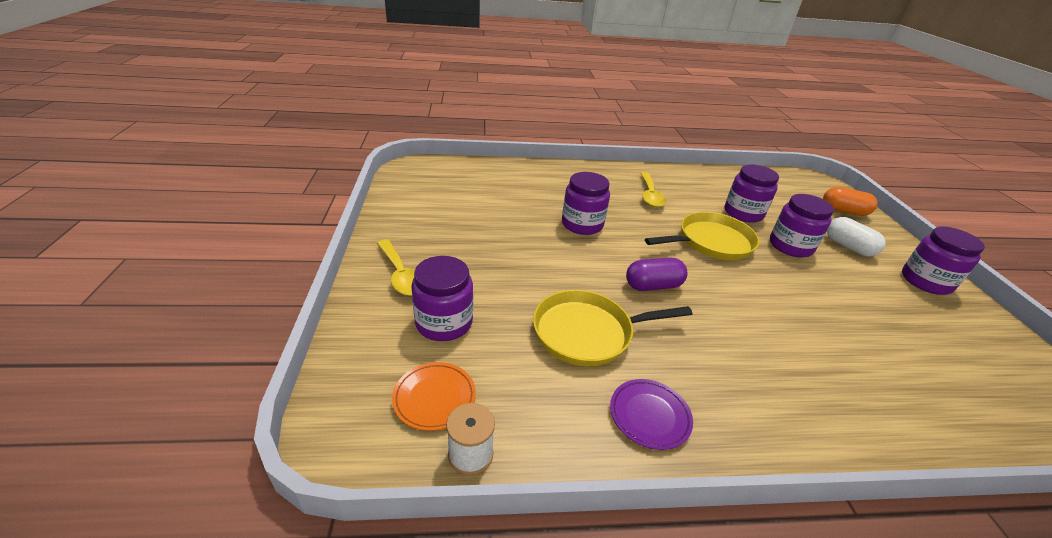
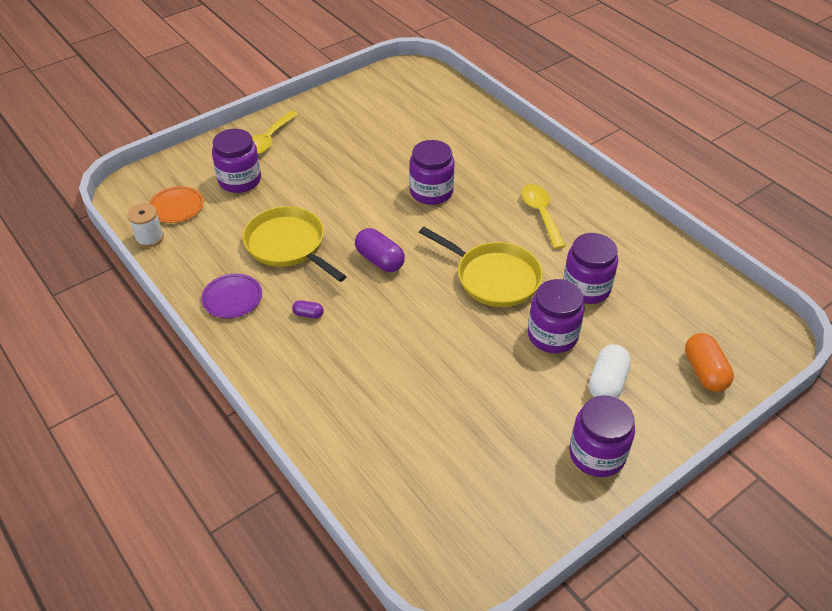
camera: 60 degrees right, 10 degrees up
(650, 195) = (541, 214): yellow spoon -> yellow spoon turned 105 degrees clockwise
(708, 363) = (308, 314): none -> purple capsule

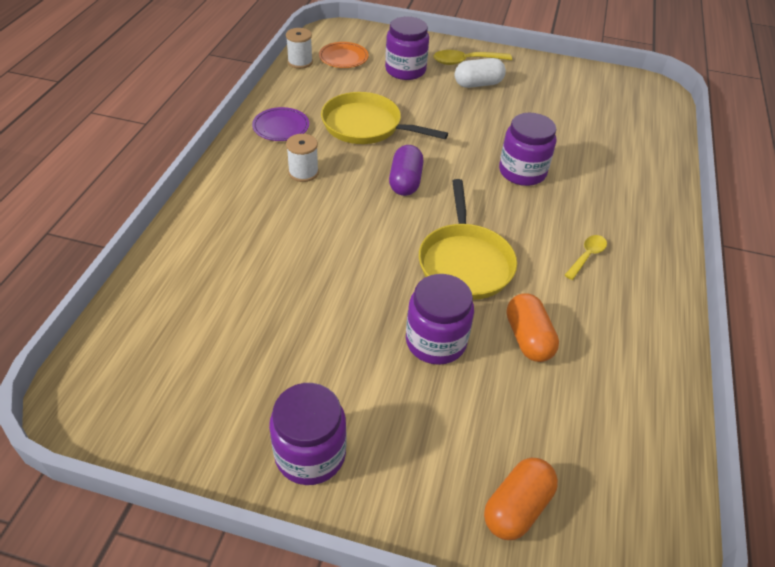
camera: 50 degrees right, 0 degrees up
(288, 245) = (365, 126): yellow pan -> yellow pan turned 75 degrees counterclockwise
(308, 314) = (303, 172): purple capsule -> white spool
(541, 214) = (587, 256): yellow spoon -> yellow spoon, size x0.64
(586, 288) = (528, 338): purple jar -> orange capsule
(607, 383) = (414, 417): white capsule -> white capsule (478, 84)

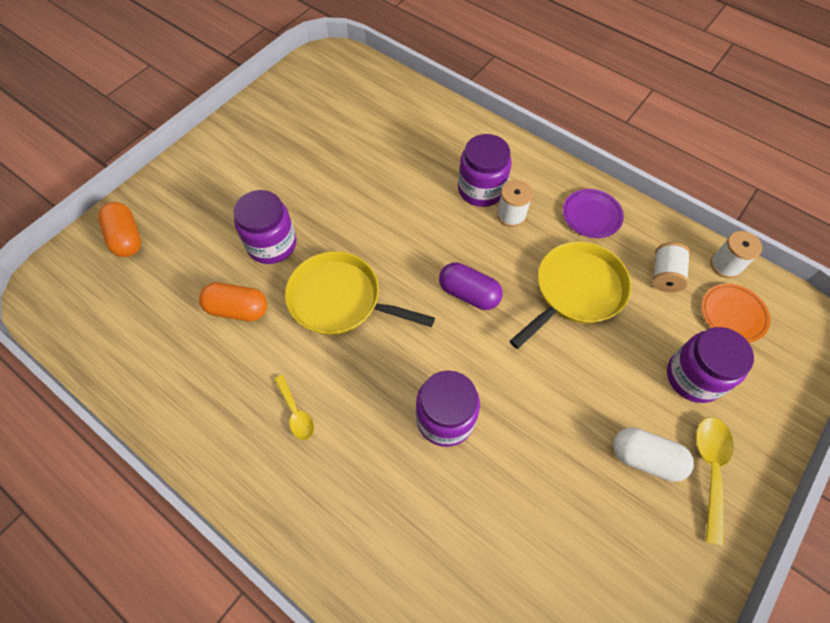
camera: 115 degrees right, 15 degrees up
(310, 454) = (231, 149): purple jar -> purple jar (481, 189)
(325, 87) = (664, 275): none -> white spool
(478, 84) = (645, 458): white capsule -> white capsule turned 75 degrees counterclockwise

